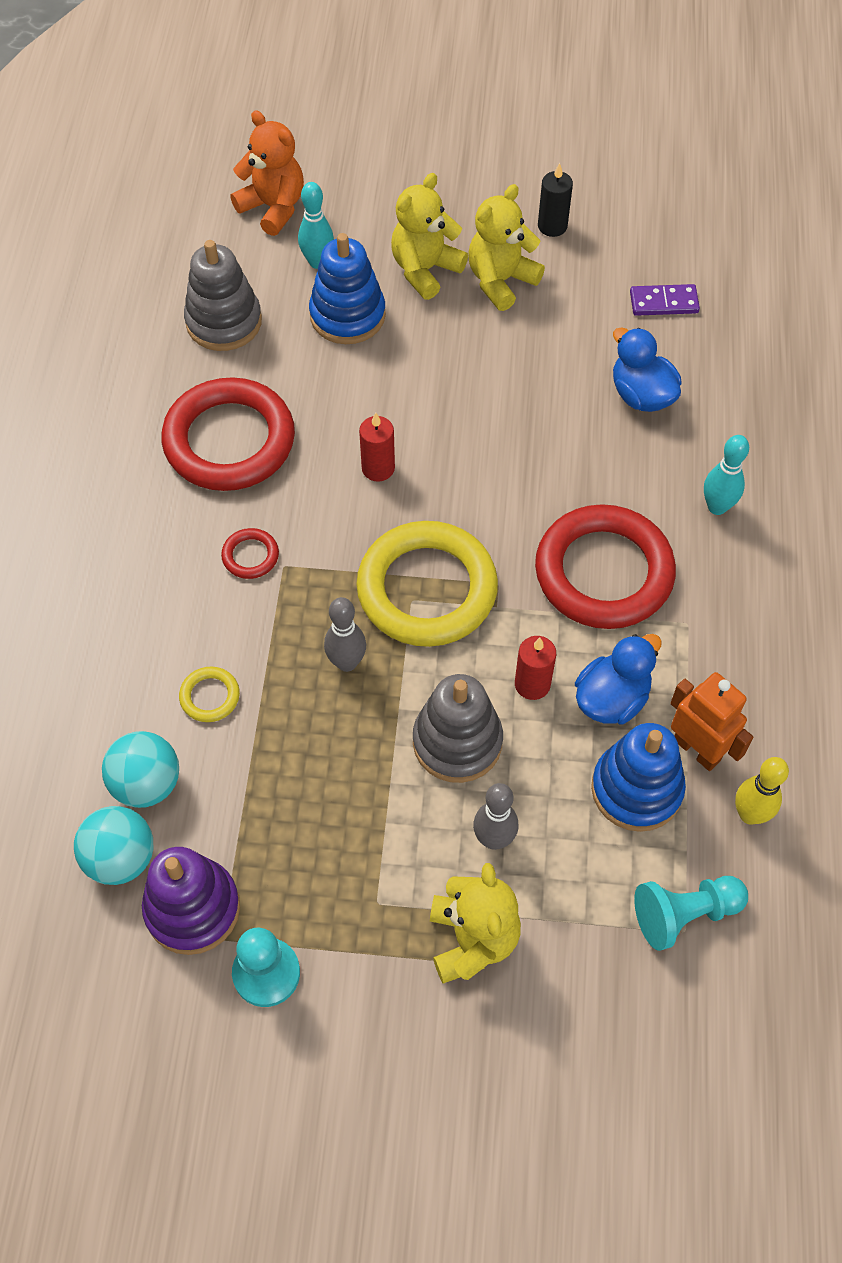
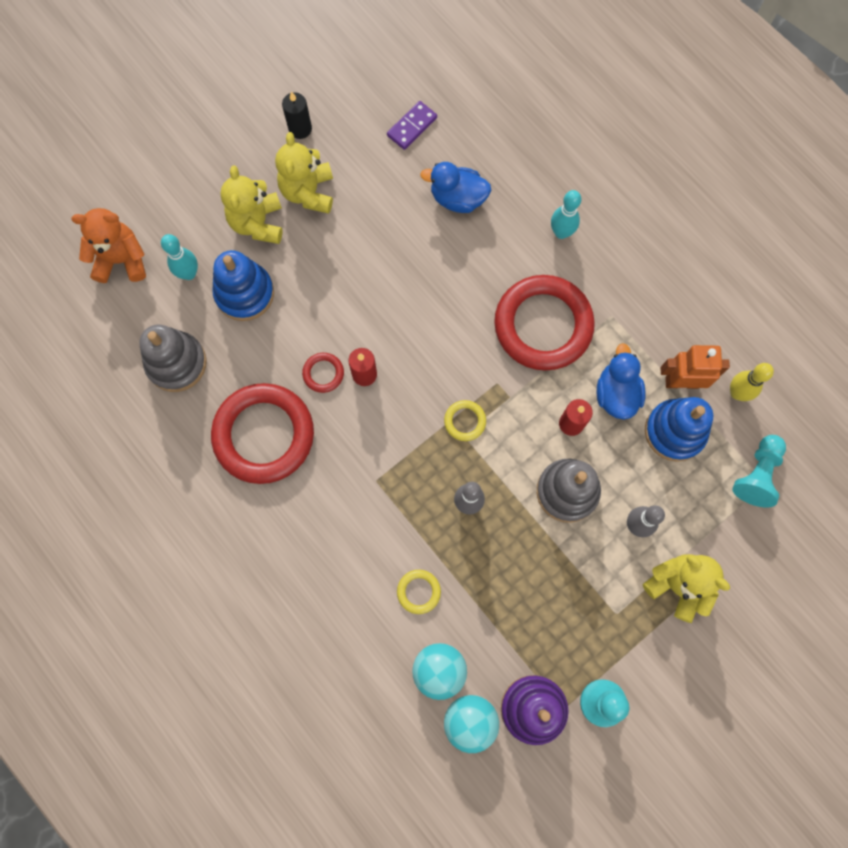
camera: 45 degrees left, 15 degrees up
(250, 556) = (352, 492): red ring -> red ring (323, 373)
(427, 589) = (465, 421): yellow ring -> yellow ring, size x0.41

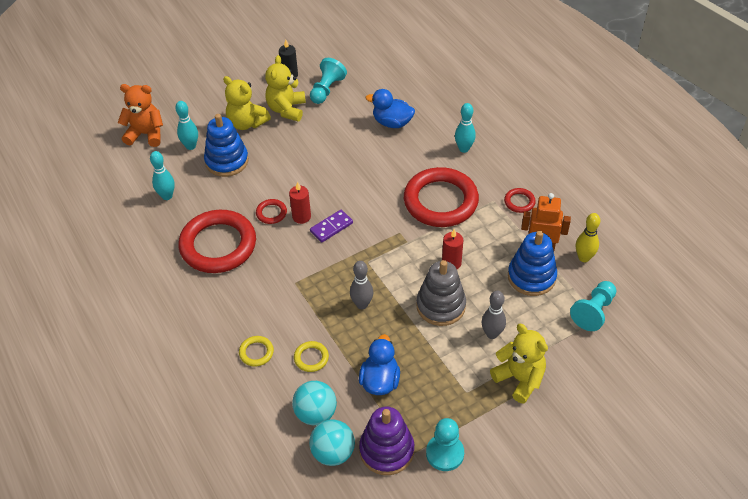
camera: 10 degrees right, 25 degrees down
(176, 363) = (167, 196): grey stacking toy -> turquoise bowling pin
(257, 223) = (246, 123): yellow teddy bear -> yellow teddy bear turned 60 degrees counterclockwise
(357, 149) = (327, 89): none -> turquoise pawn
(412, 127) = (368, 81): purple domino -> purple domino (331, 227)
(465, 421) = (370, 253): yellow ring -> yellow ring (256, 352)
(616, 393) = (489, 248): blue duck -> blue duck (380, 381)
(645, 313) = (519, 202): none -> red ring

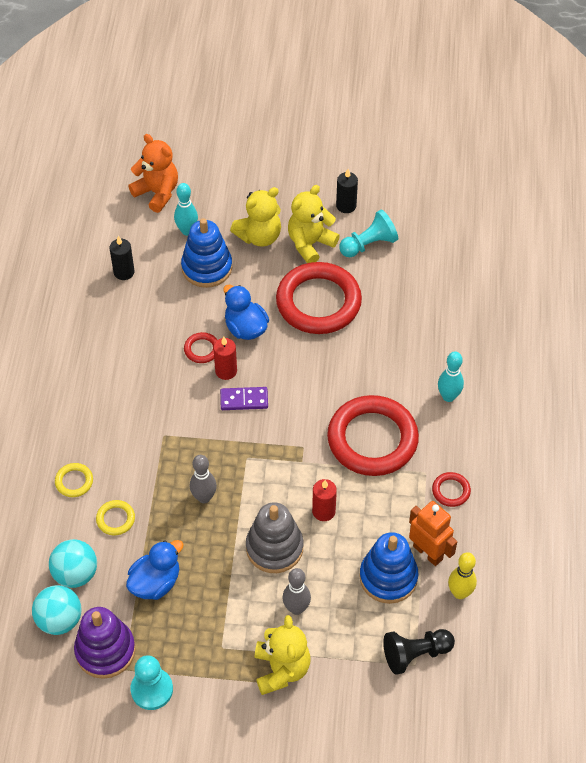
camera: 35 degrees right, 5 degrees up
(167, 196) = (124, 272): turquoise bowling pin -> black candle
(218, 245) = (128, 352): red ring -> red ring (318, 302)
(246, 123) = (259, 236): yellow teddy bear -> yellow teddy bear turned 105 degrees counterclockwise
(392, 122) = (401, 322): blue duck -> blue duck (245, 328)
(593, 311) = (415, 654): turquoise pawn -> black pawn

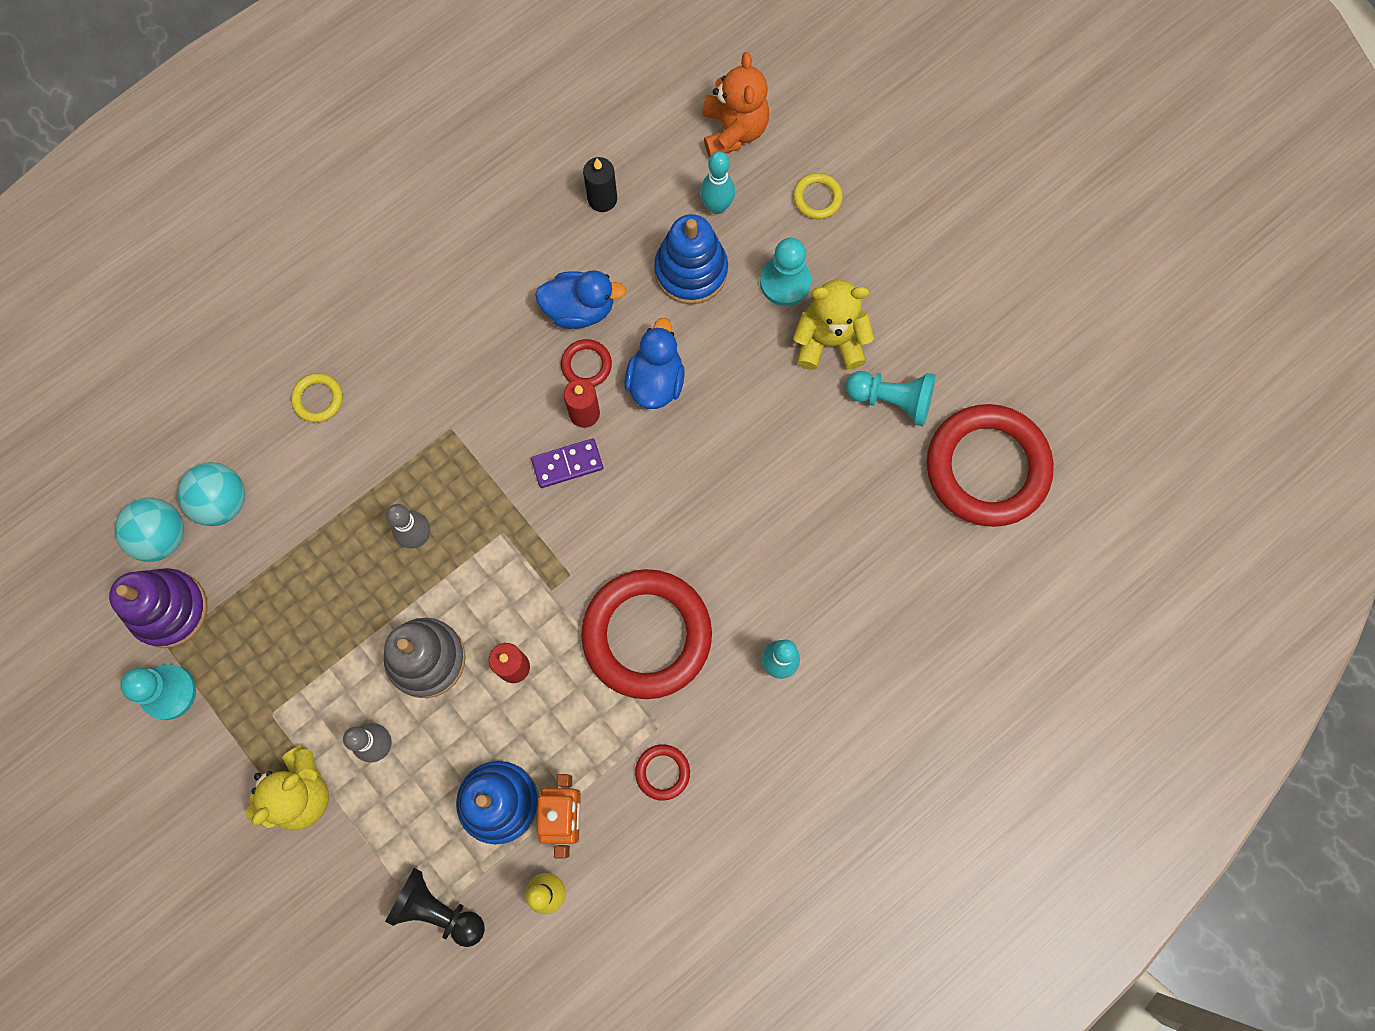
camera: 45 degrees right, 20 degrees up
(115, 519) = (314, 478): yellow ring -> yellow ring (817, 198)
(155, 582) = (282, 584): blue duck -> blue duck (579, 309)
(244, 400) = (567, 464): purple domino -> purple domino turned 60 degrees counterclockwise
(259, 236) = (785, 282): yellow teddy bear -> turquoise pawn
(318, 302) = (762, 421): red ring -> red ring (987, 468)
(346, 206) = (918, 328): black candle -> none

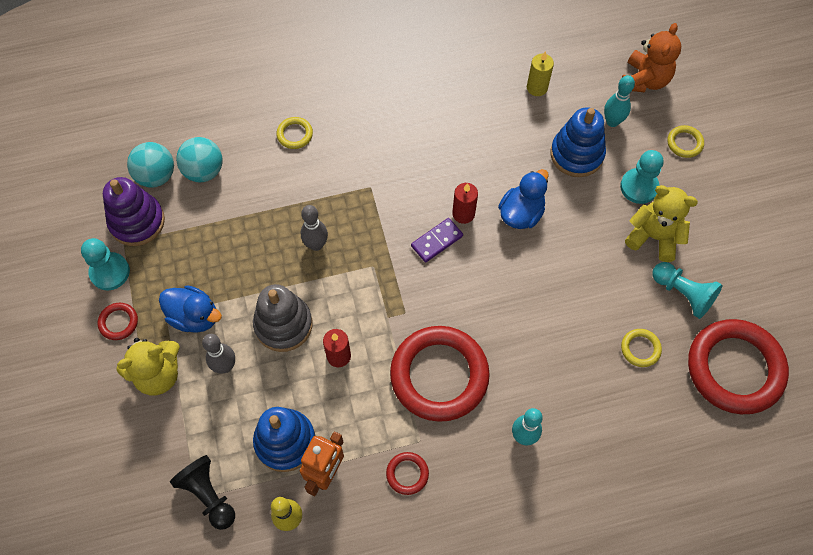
camera: 25 degrees right, 10 degrees down
(567, 464) = (437, 241): purple domino -> purple domino turned 45 degrees counterclockwise
(579, 309) = (490, 148): blue duck -> blue duck (194, 316)
(586, 365) = (479, 184): red ring -> red ring (118, 322)
(602, 199) = (537, 88): black candle -> yellow candle
(869, 493) = (640, 349): none -> yellow ring

